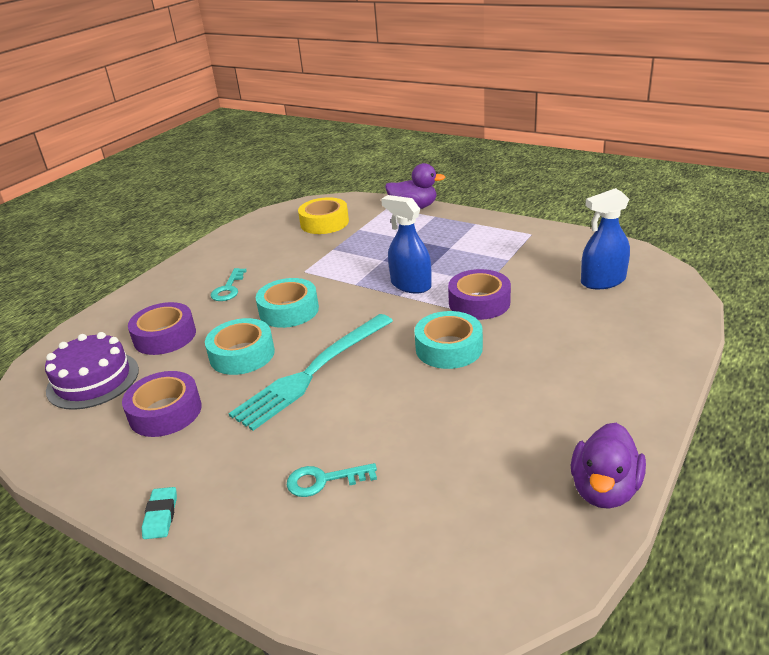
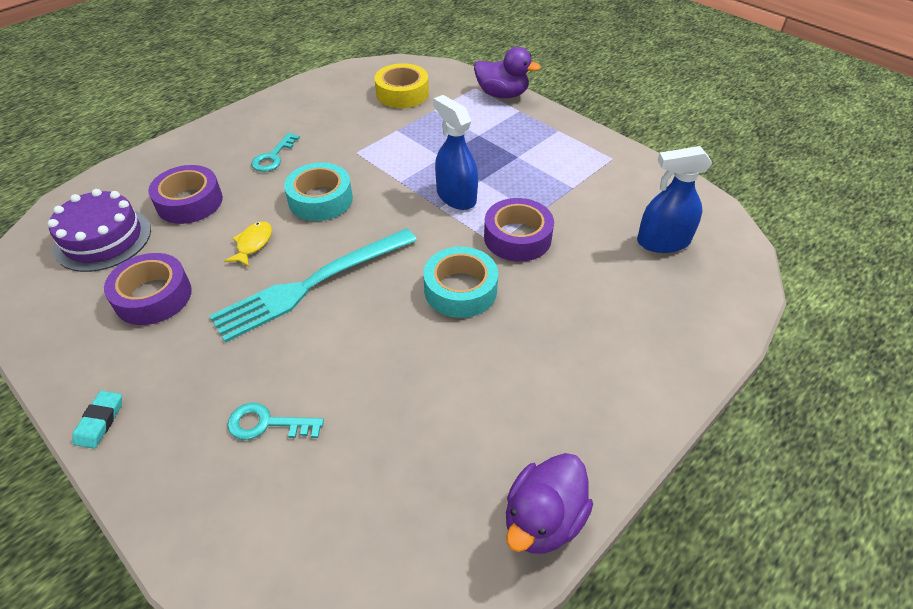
camera: 10 degrees right, 15 degrees up
(242, 354) = (253, 244): turquoise tape -> yellow fish

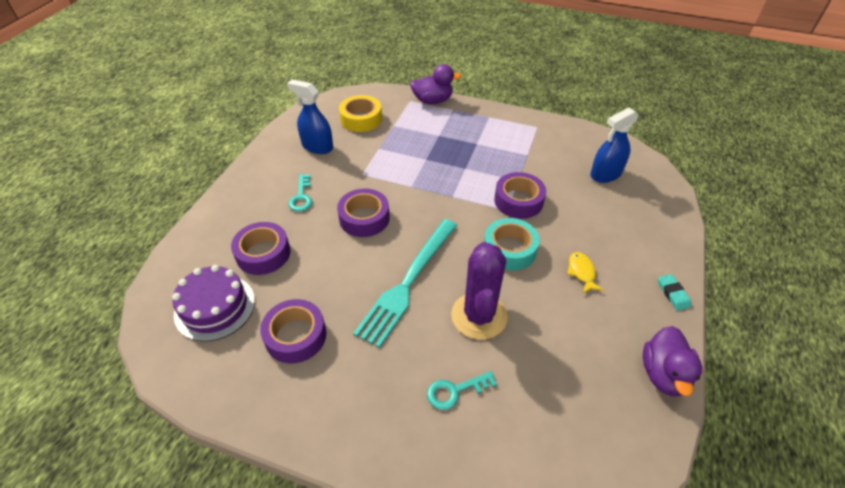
camera: 25 degrees left, 0 degrees up
(100, 421) = (333, 443): turquoise eraser -> turquoise eraser (673, 294)
(253, 244) = (340, 268): yellow fish -> yellow fish (581, 272)
(320, 199) = (364, 218): turquoise tape -> purple tape
(362, 351) = (479, 316): none -> purple cactus
(456, 196) = (457, 185): blue spray bottle -> blue spray bottle (317, 146)

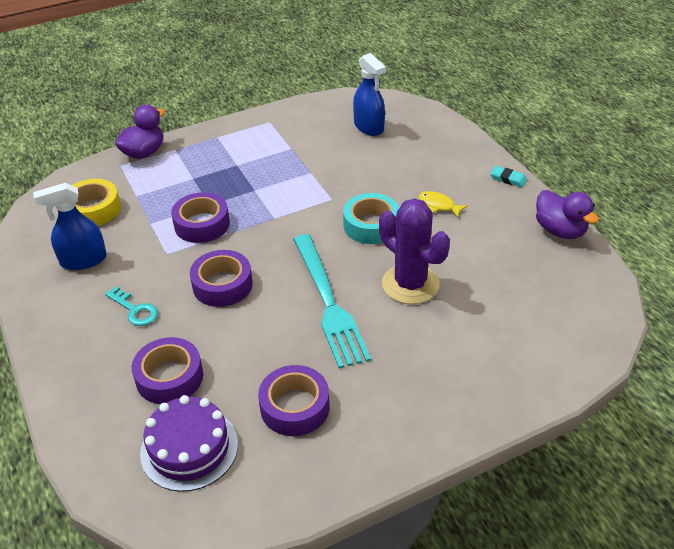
camera: 45 degrees left, 5 degrees down
(455, 391) = (459, 341): turquoise key -> none
(518, 201) = (331, 187): purple tape -> purple tape (202, 224)
(605, 174) = (369, 127): blue spray bottle -> blue spray bottle turned 45 degrees counterclockwise

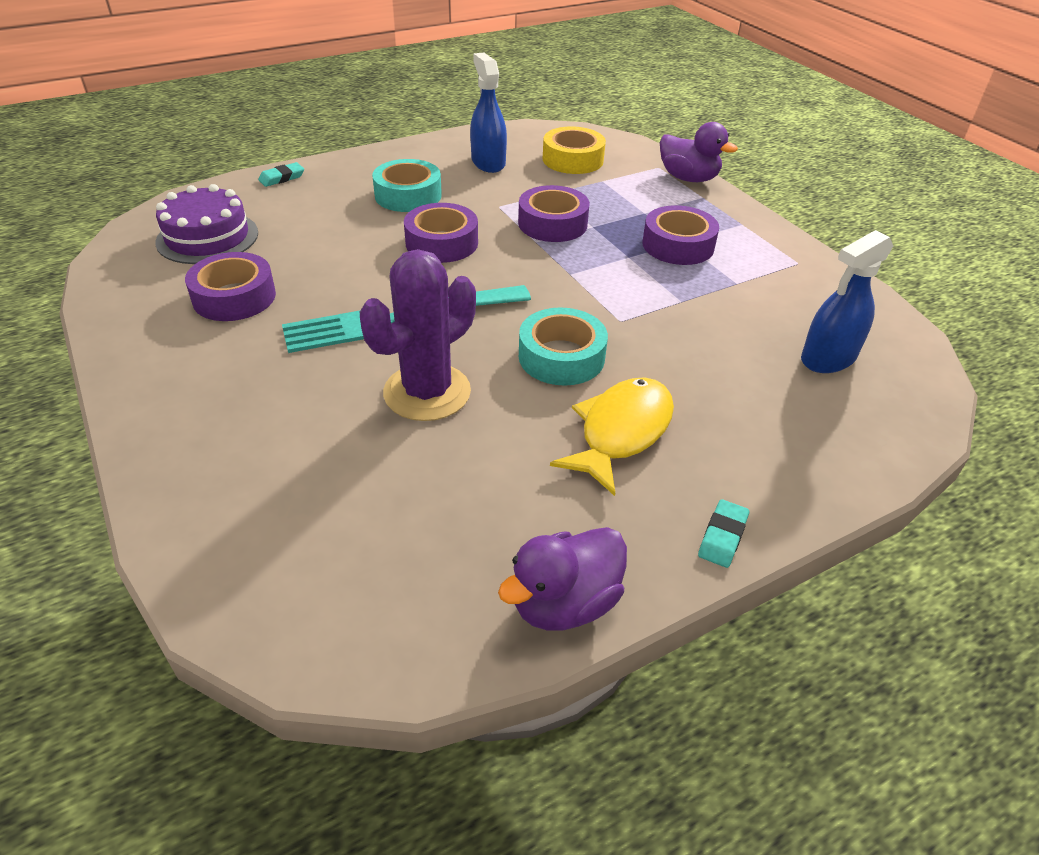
camera: 85 degrees right, 0 degrees up
(73, 409) = (282, 178): none -> turquoise eraser
(135, 310) = (408, 195): turquoise key -> turquoise tape
(169, 377) = (305, 221): purple tape -> purple tape (678, 245)
(438, 205) = (621, 432): yellow fish -> yellow fish, size x1.87

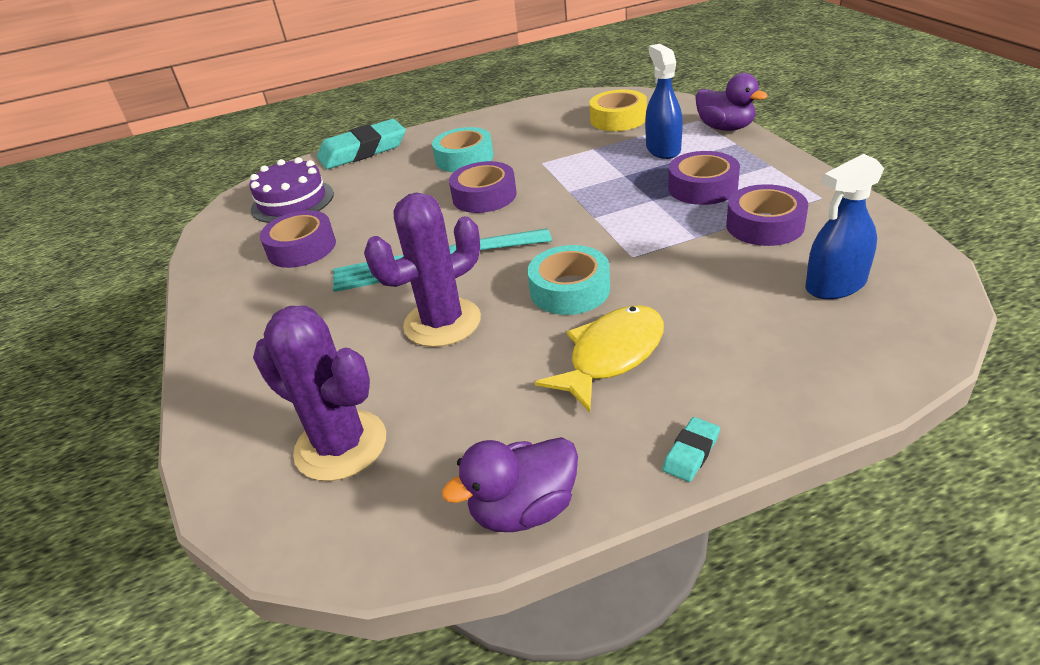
camera: 15 degrees right, 5 degrees down
(282, 178) = (363, 151): turquoise eraser -> turquoise eraser, size x2.36
(342, 537) = (341, 445): none -> purple cactus
(488, 162) = (540, 127): blue spray bottle -> blue spray bottle (663, 149)
(552, 224) = (587, 175): purple tape -> purple tape (764, 225)

